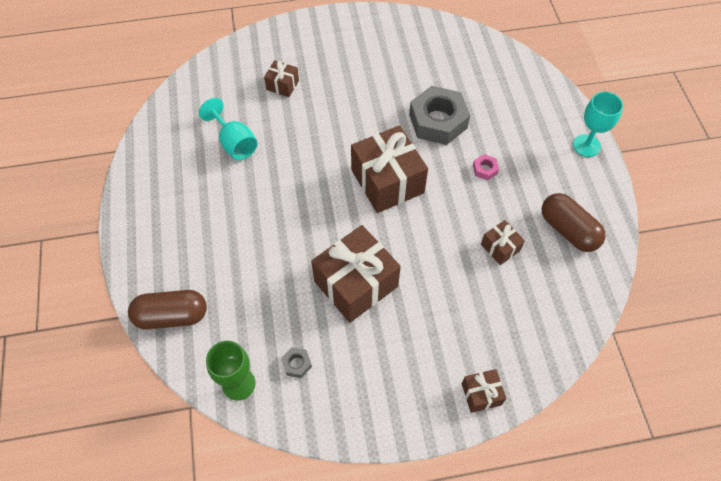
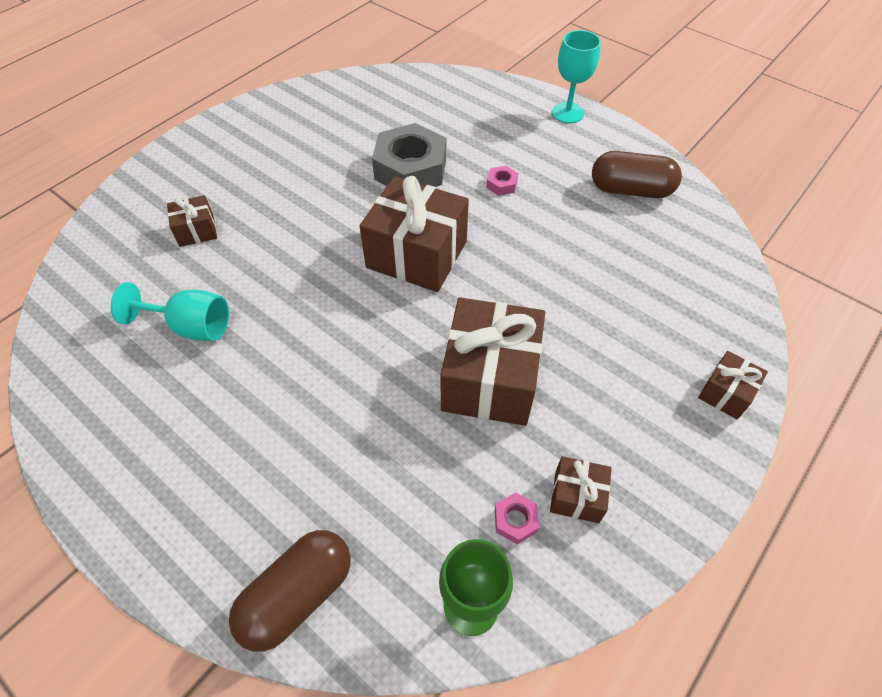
camera: 40 degrees left, 5 degrees down
(297, 364) = (515, 520): grey nut -> pink nut
(500, 247) = (591, 244): brown gift -> brown gift (577, 496)

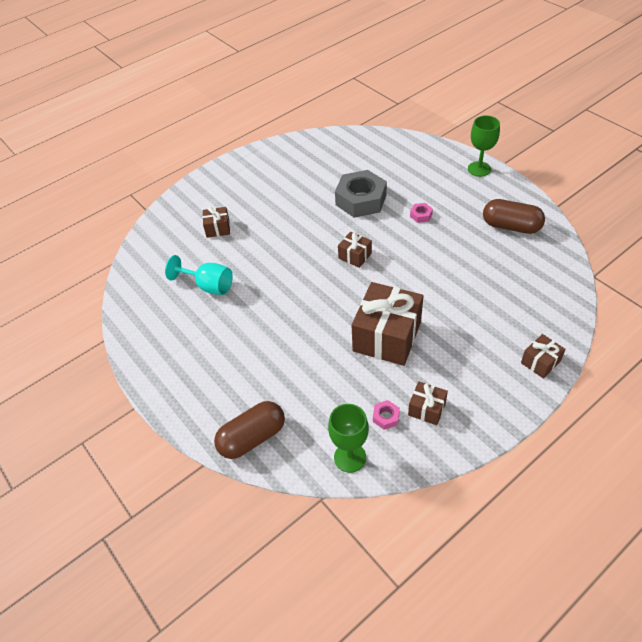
camera: 15 degrees right, 5 degrees down
(417, 254) = (355, 256): brown gift -> brown gift, size x0.48
(567, 113) = (479, 169): turquoise goblet -> green goblet

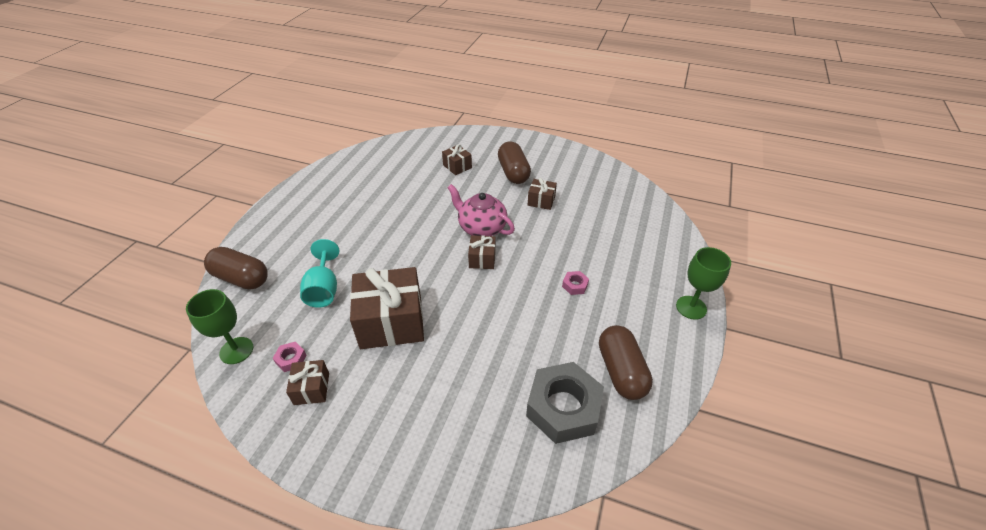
camera: 55 degrees right, 5 degrees down
(208, 286) = (391, 188): turquoise goblet -> turquoise goblet (324, 289)
(260, 196) = (513, 172): none -> brown capsule
(316, 243) = (481, 227): none -> pink teapot
(361, 200) = (560, 234): grey nut -> grey nut (563, 407)
(540, 362) = (420, 477): brown gift -> brown gift (541, 201)

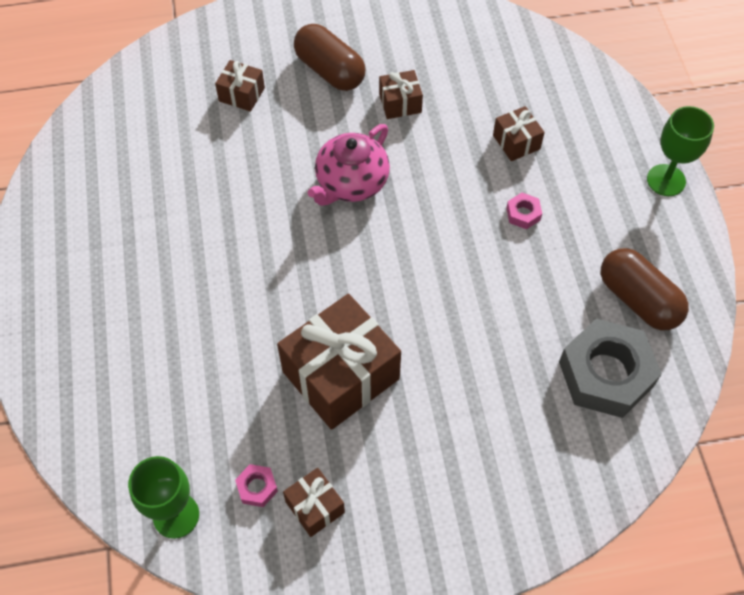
camera: 30 degrees left, 15 degrees up
(241, 278) = (84, 420): brown capsule -> none
(324, 289) = (215, 377): turquoise goblet -> none
(481, 227) = (351, 183): pink teapot -> pink teapot turned 60 degrees counterclockwise
(482, 259) = (387, 231): brown gift -> brown gift (516, 142)

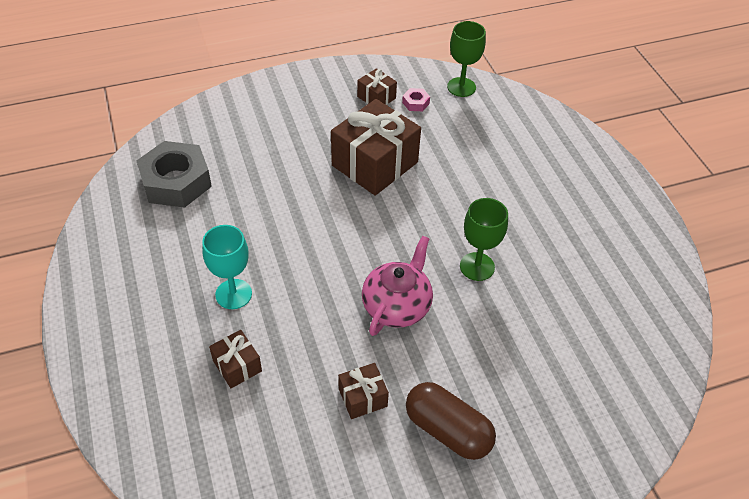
camera: 170 degrees right, 10 degrees down
(241, 94) = (533, 388): brown gift -> none
(523, 214) = (233, 294): pink nut -> turquoise goblet
(638, 300) = (140, 234): brown capsule -> none
(666, 180) = (89, 341): green goblet -> green goblet (477, 266)

